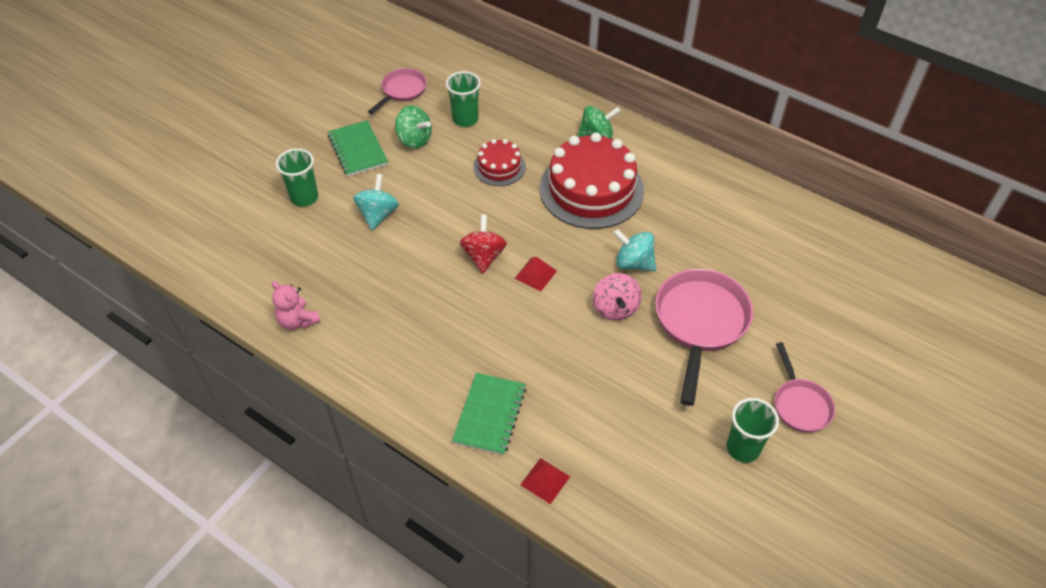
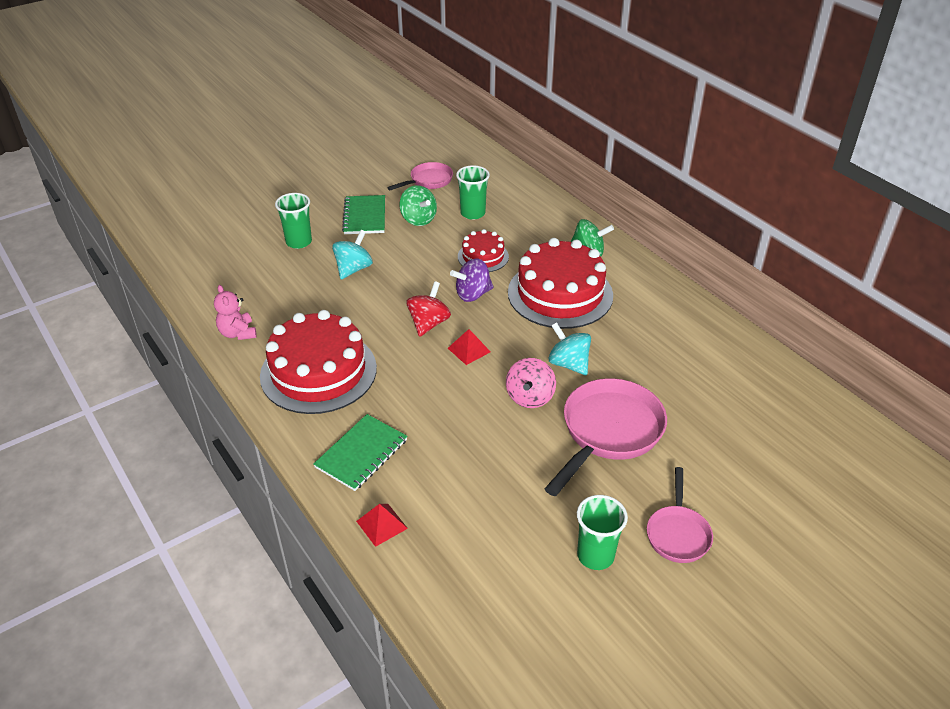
camera: 20 degrees right, 10 degrees down
(403, 340) = (318, 371): none -> red cake
(510, 212) = (472, 294): none -> purple spinning top

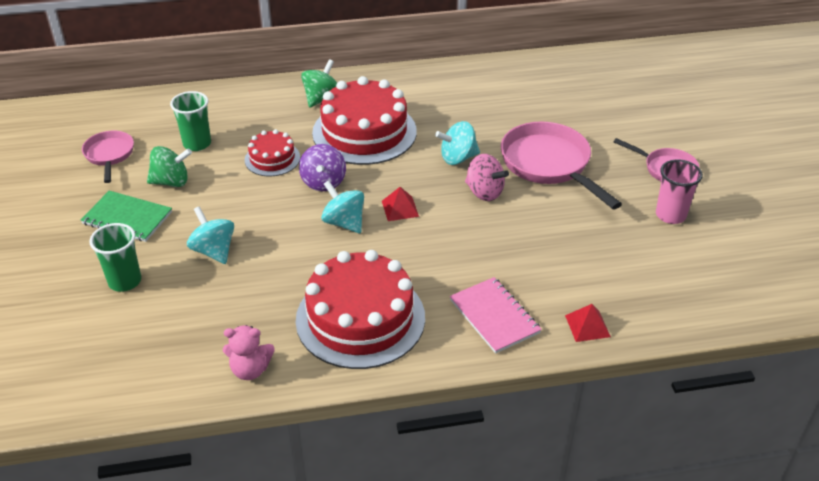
camera: 65 degrees left, 0 degrees up
(361, 454) = (494, 316): green notebook -> pink notebook
(428, 323) = (344, 222): red spinning top -> turquoise spinning top
(595, 555) = (670, 215): green cup -> pink cup

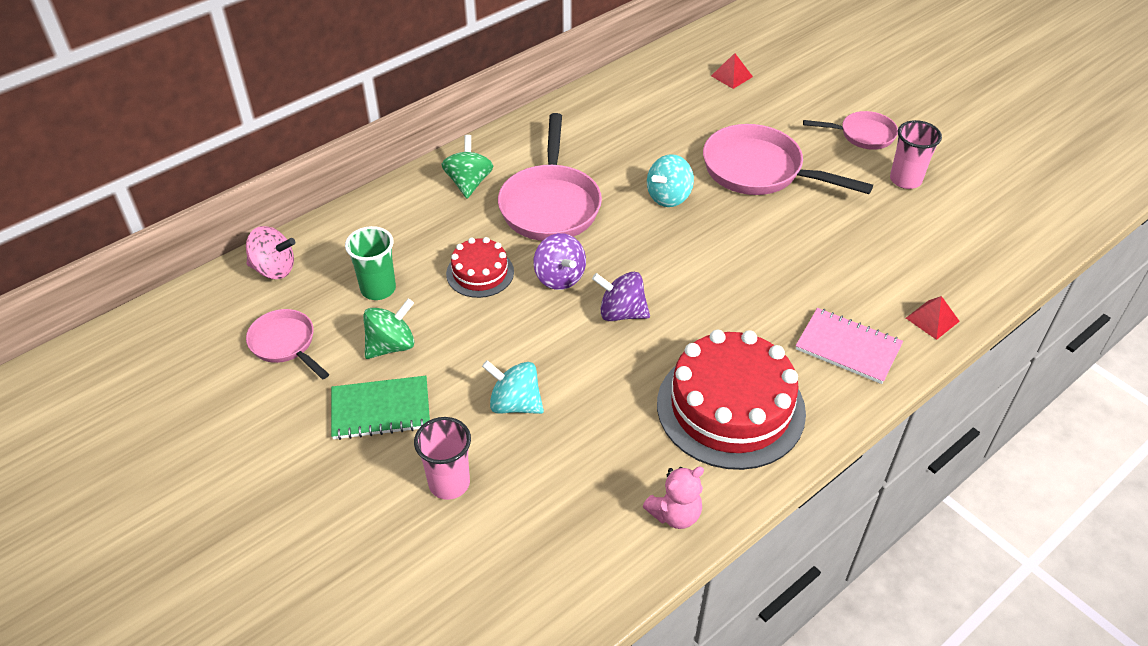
camera: 30 degrees left, 5 degrees up
(125, 281) = (449, 483): green cup -> pink cup
(344, 222) = (621, 313): turquoise spinning top -> purple spinning top
(364, 132) = (550, 204): red cake -> pink pan
(400, 208) = (662, 274): red pyramid -> red pyramid (731, 76)
(484, 192) = (726, 223): pink spinning top -> pink spinning top (274, 269)

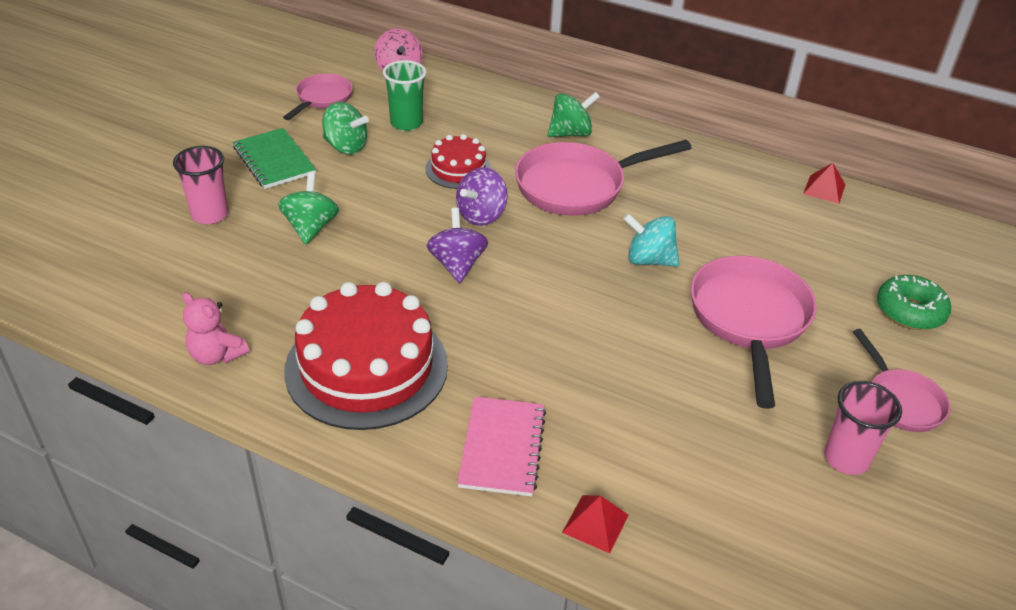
camera: 65 degrees right, 5 degrees down
(515, 404) = (310, 227): turquoise spinning top -> green spinning top
(731, 76) = (902, 264): red pyramid -> red pyramid (824, 189)
(780, 94) = (910, 311): none -> green donut

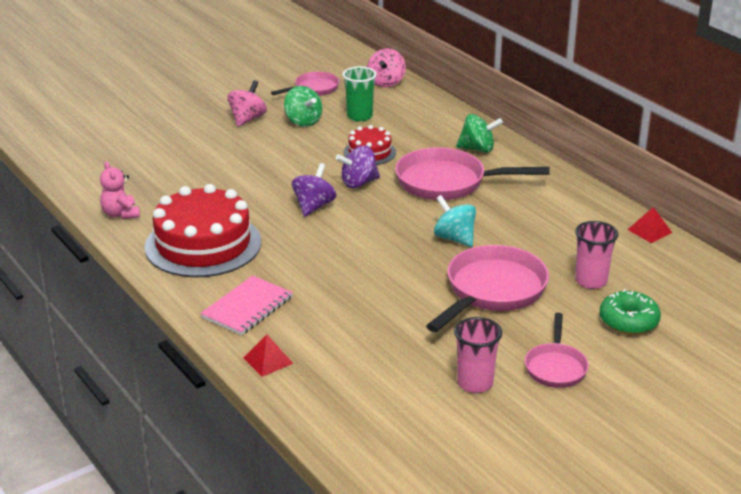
camera: 30 degrees right, 10 degrees down
(210, 214) = (180, 140): pink cup -> pink cup (591, 281)
(274, 160) = (247, 119): green notebook -> pink spinning top
(310, 227) = (237, 162): green spinning top -> none

